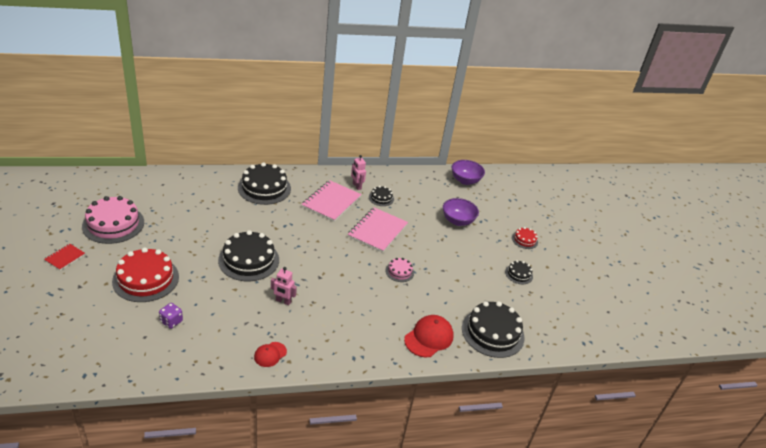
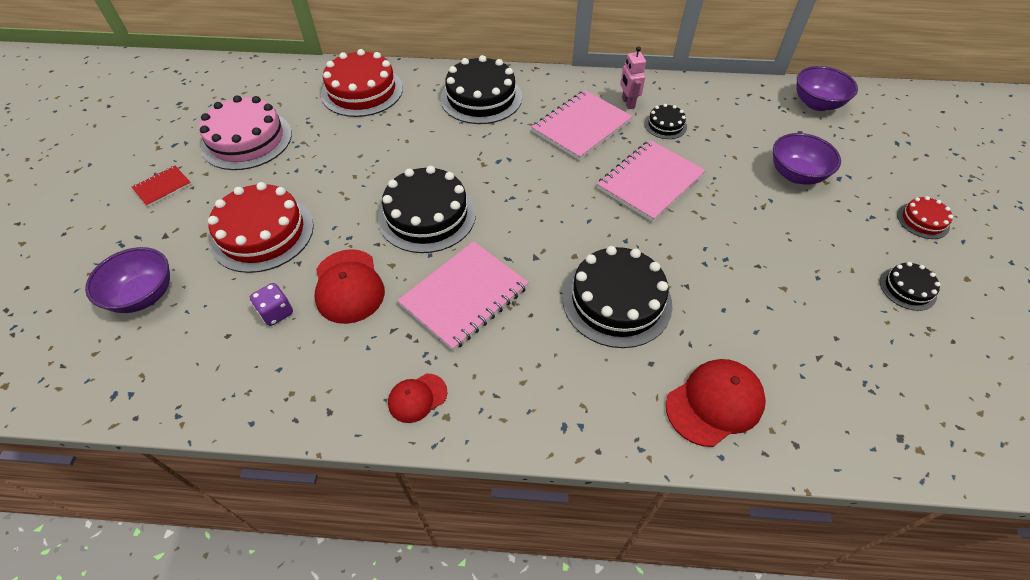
camera: 20 degrees right, 15 degrees up
(80, 321) = (144, 295): none -> purple bowl
(183, 188) = (362, 91): none -> red cake
(212, 303) = (348, 286): none -> red cap
(283, 301) = (464, 296): pink robot -> pink notebook
(399, 272) = (677, 261): pink cake -> none
(492, 332) = (846, 409): black cake -> black cake (616, 300)

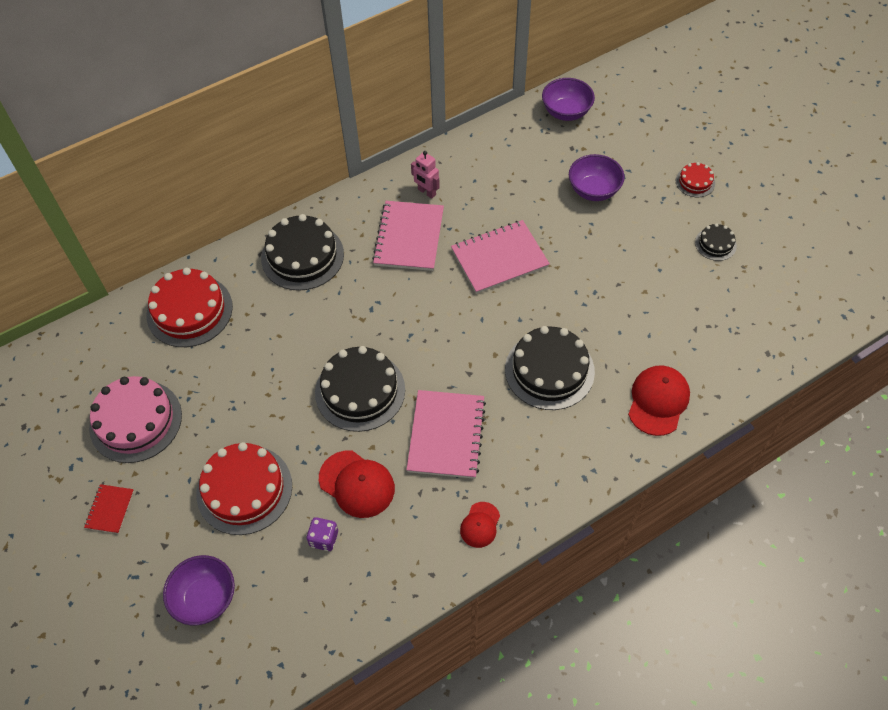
camera: 35 degrees left, 5 degrees up
(650, 182) = (499, 258): pink notebook -> pink notebook turned 60 degrees clockwise
(665, 125) = (471, 198): black cake -> none

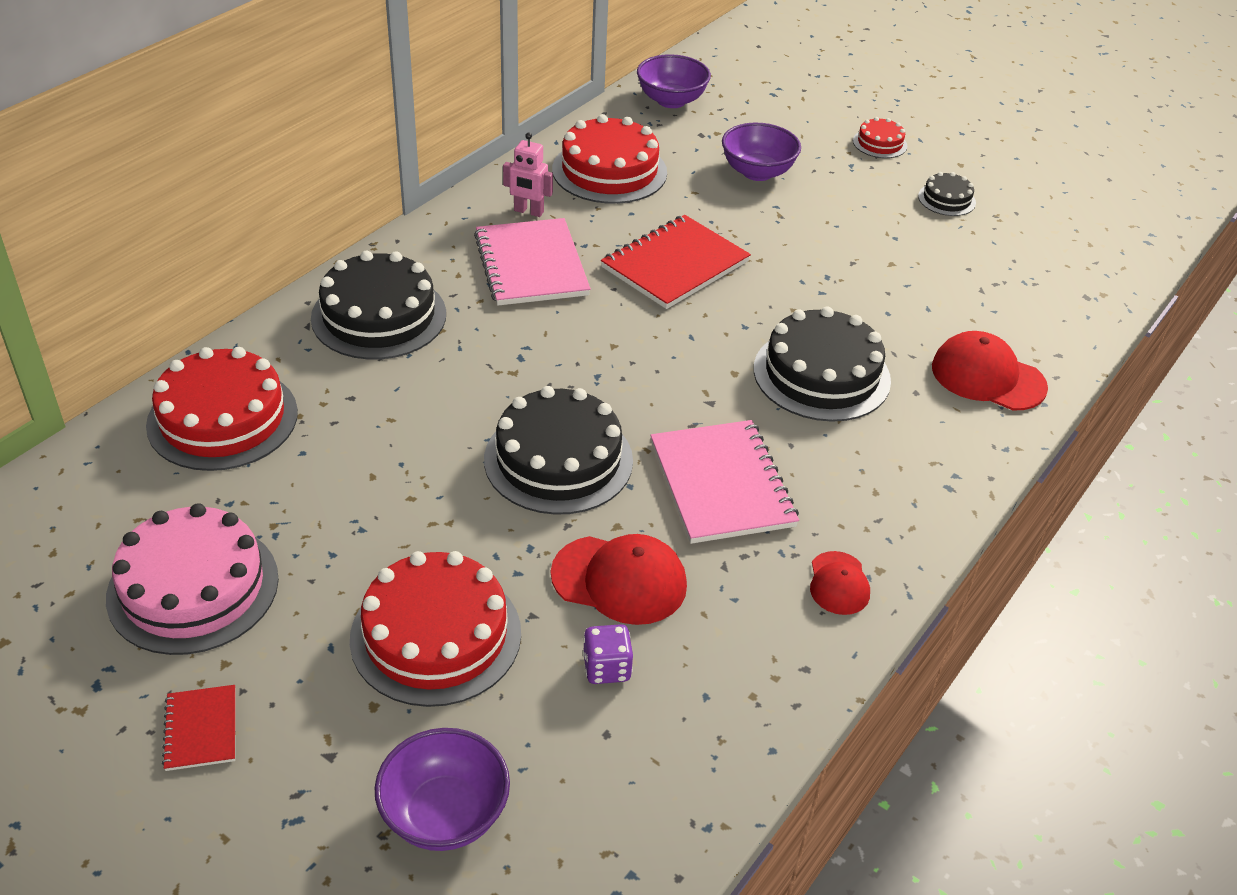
camera: 25 degrees left, 15 degrees down
(494, 168) = (609, 171): none -> red cake
(499, 258) = (675, 265): pink notebook -> red notebook
(658, 401) = (988, 377): red cap -> red cap turned 60 degrees counterclockwise

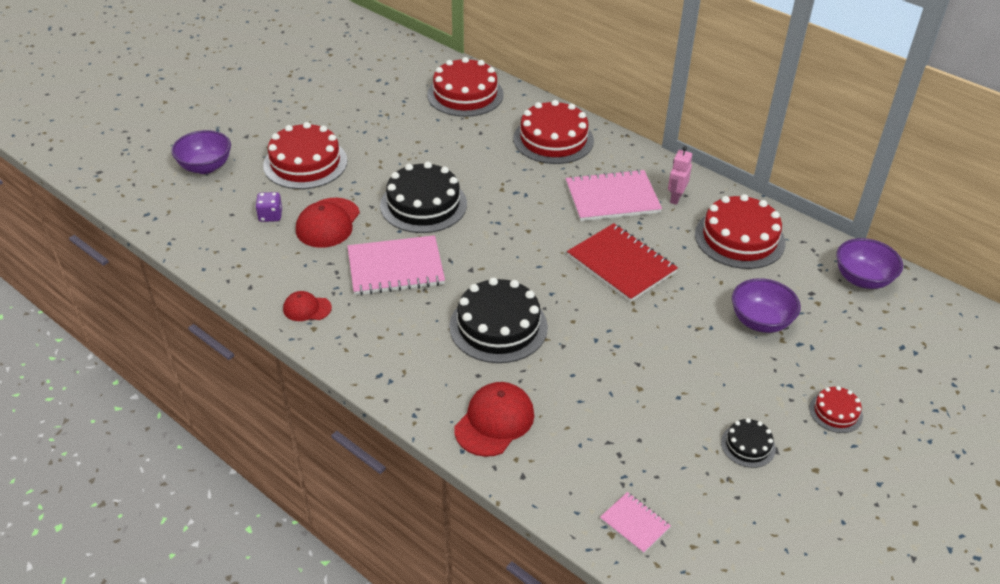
camera: 95 degrees right, 0 degrees up
(193, 587) = (350, 95): pink cake -> none
(201, 729) = (270, 104): red notebook -> none
(379, 316) = (553, 139): black cake -> red cake
(1082, 278) = (634, 523): none -> pink notebook

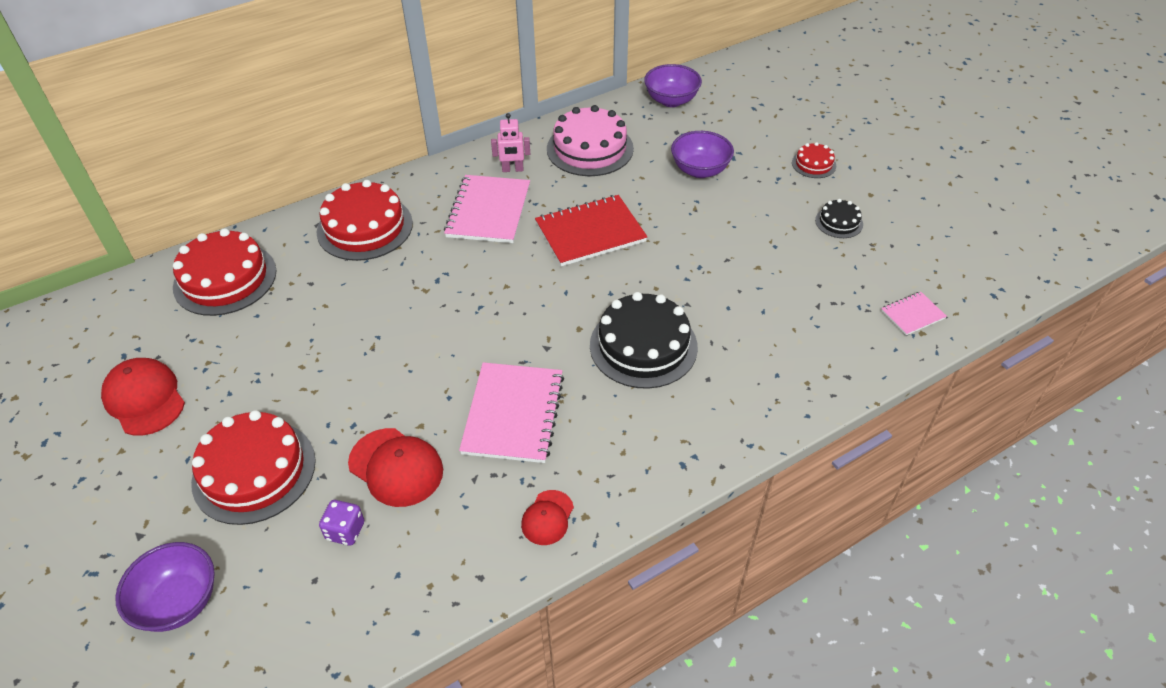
camera: 70 degrees left, 5 degrees up
(423, 204) = (413, 364): black cake -> none
(494, 421) = (774, 381): red cap -> red cap (144, 399)
(675, 198) = (512, 169): pink robot -> pink robot turned 45 degrees counterclockwise
(739, 238) = (590, 148): red cake -> pink cake

